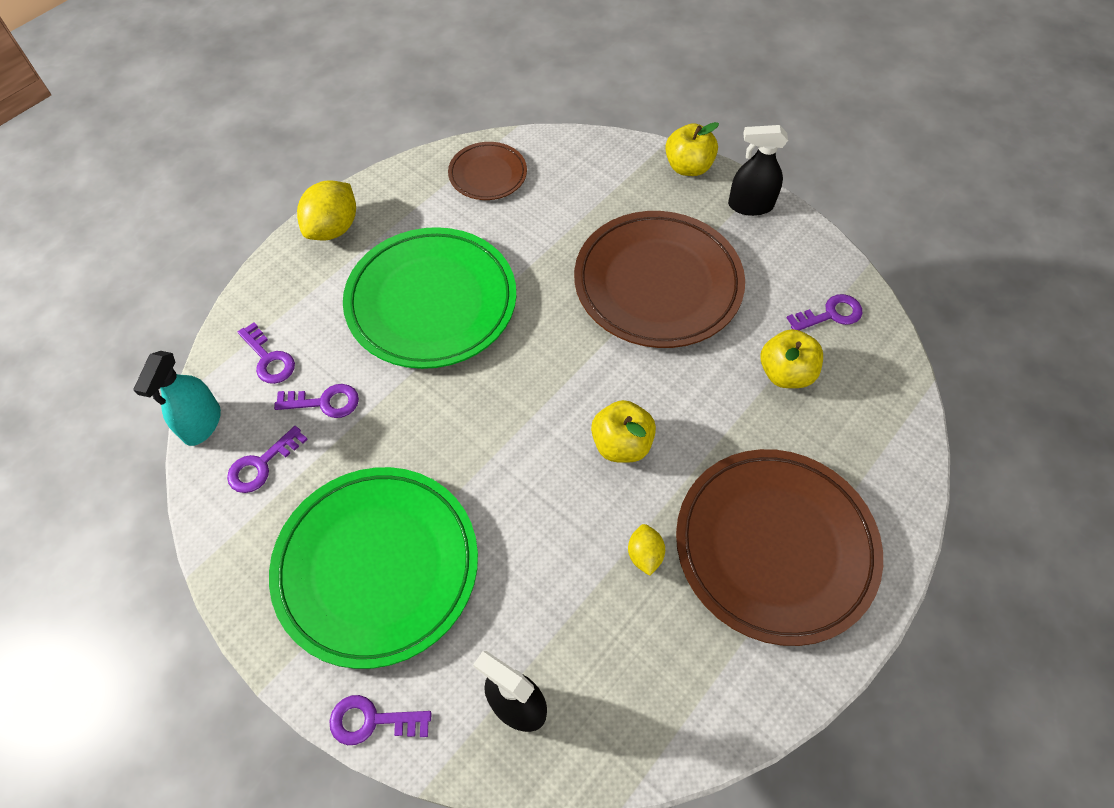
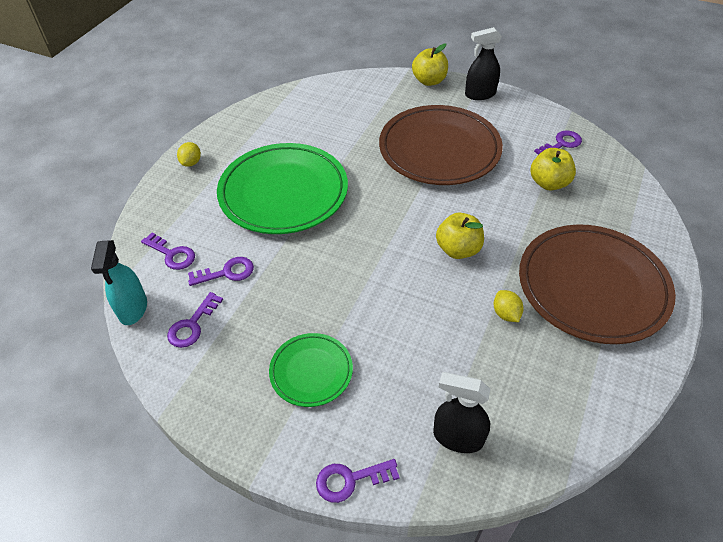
camera: 15 degrees left, 10 degrees down
(333, 228) = (191, 162): yellow lemon -> yellow lemon, size x0.55
(377, 567) = (311, 371): green plate -> green plate, size x0.51
(488, 174) = (293, 110): brown plate -> none

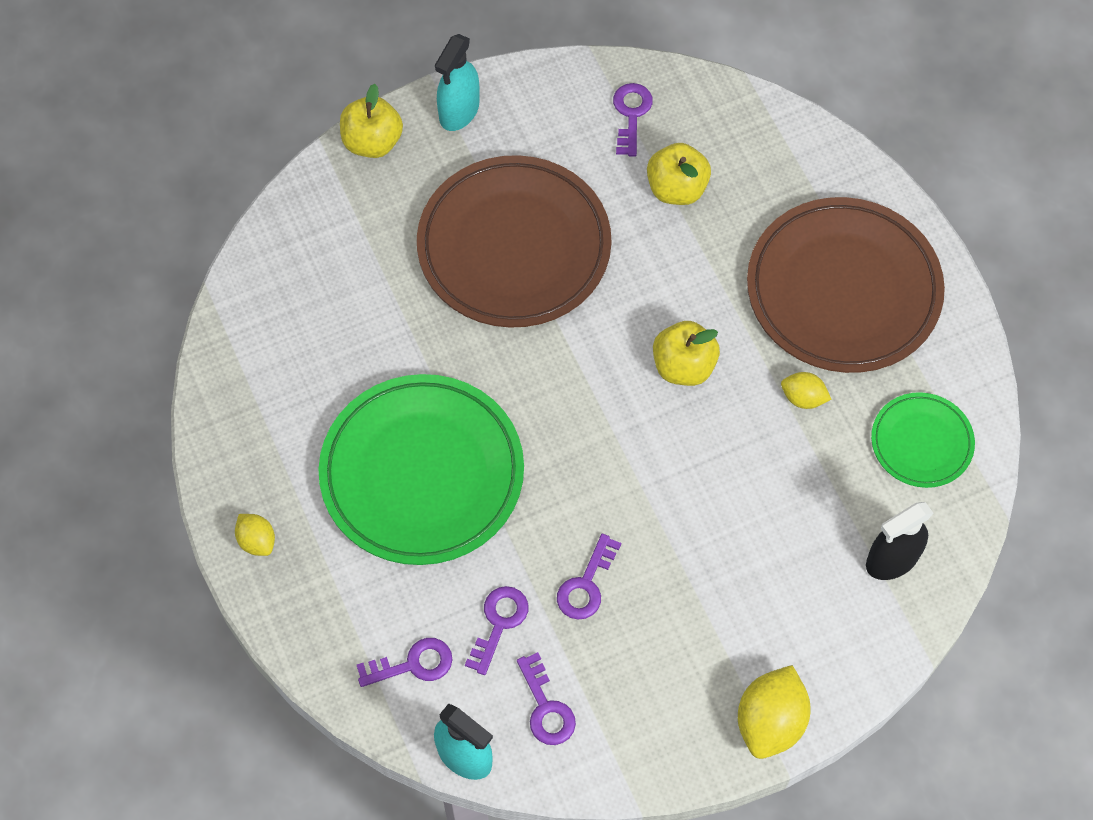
camera: 50 degrees left, 15 degrees up
(278, 447) = (770, 721): none -> yellow lemon
(311, 371) = (711, 632): green plate -> green plate (921, 442)
(350, 480) = (856, 683): purple key -> purple key (586, 584)
(480, 94) = (459, 111): black spray bottle -> turquoise spray bottle

